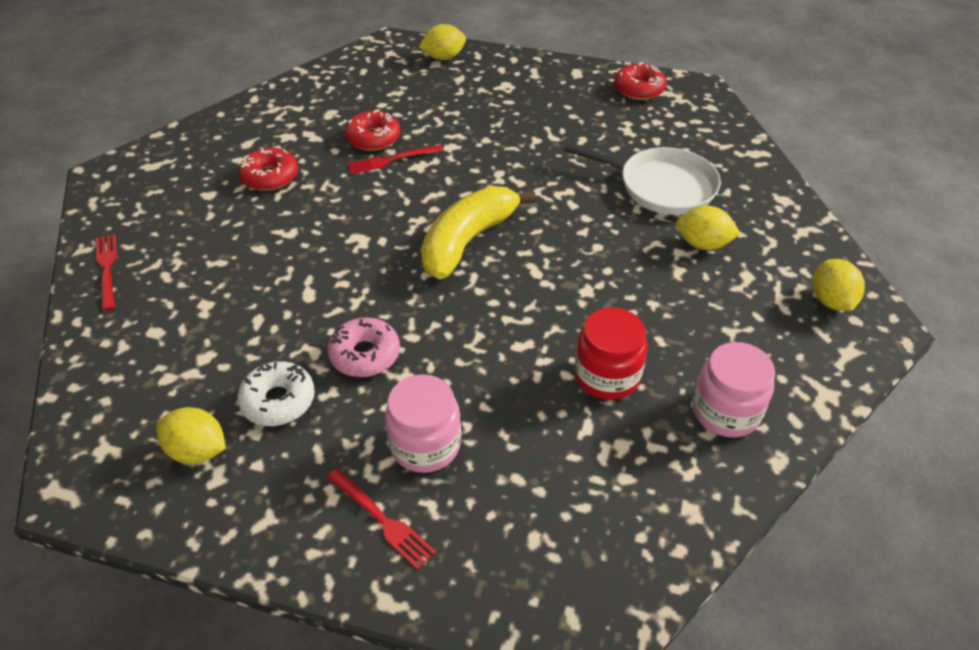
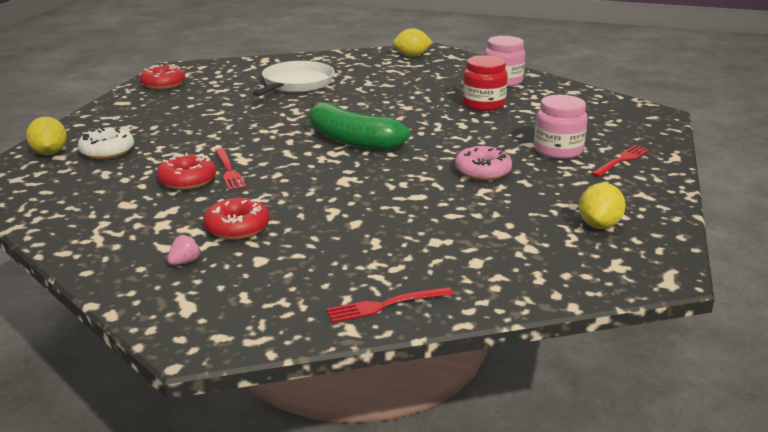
camera: 90 degrees left, 20 degrees down
(219, 156) = (185, 262): none -> pink strawberry
(278, 401) = (538, 199): white donut -> white donut (107, 151)
(468, 241) = (351, 140): yellow banana -> green banana
(703, 244) = (360, 77): yellow lemon -> none

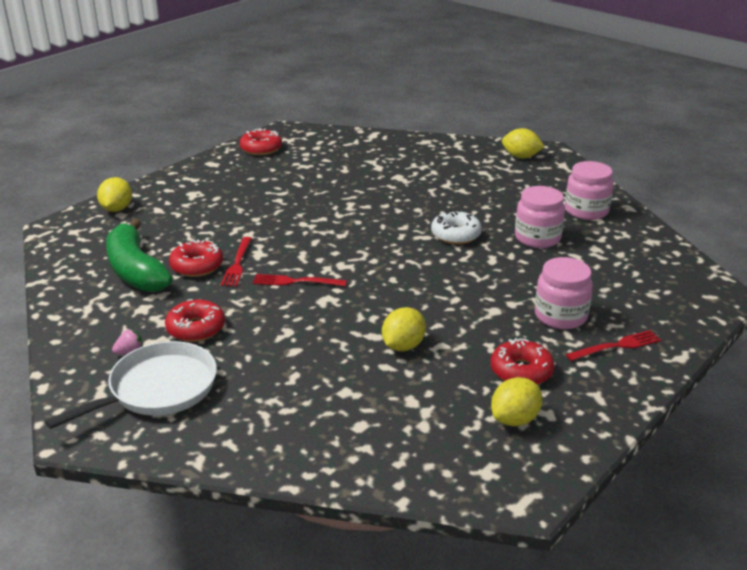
camera: 25 degrees right, 5 degrees up
(107, 151) = (160, 218): white donut -> white donut (455, 235)
(296, 84) = (377, 172): white pan -> white pan (158, 389)
(351, 140) = (370, 254): green banana -> green banana (136, 270)
(384, 305) = (244, 446): red fork -> red fork (295, 282)
(451, 197) = (403, 346): none -> yellow lemon
(482, 171) = (460, 323): pink donut -> none
(483, 104) = (537, 238): red jar -> pink jar
(568, 192) = (521, 371): none -> red donut

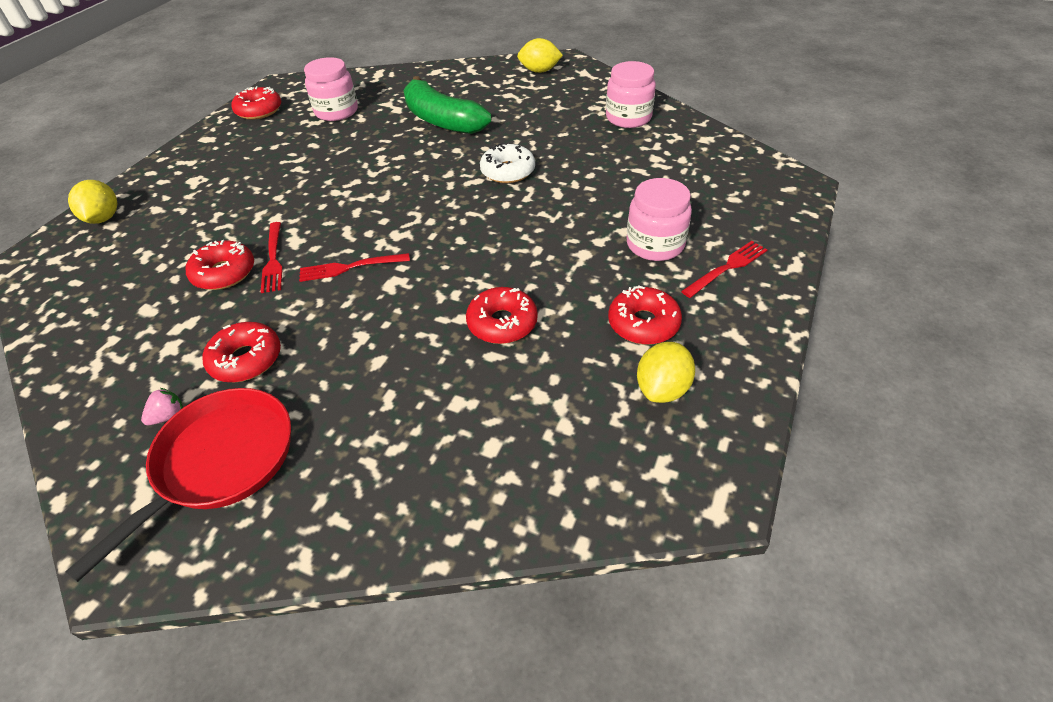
camera: 15 degrees left, 15 degrees up
(136, 270) = (148, 296): green banana -> green banana (442, 120)
(158, 389) = (220, 462): white pan -> red pan
(403, 346) = (502, 323): yellow lemon -> red donut
(537, 238) = (593, 158): pink jar -> pink jar (336, 111)

